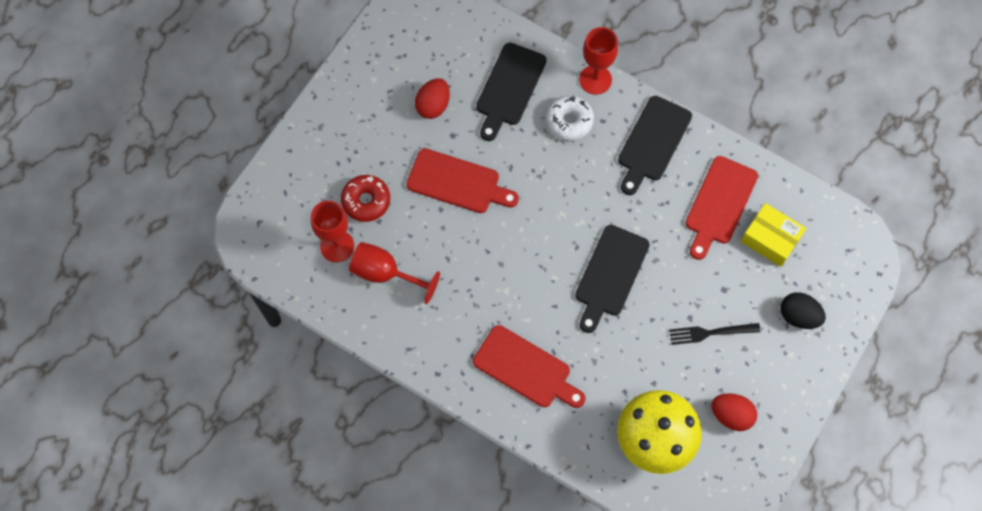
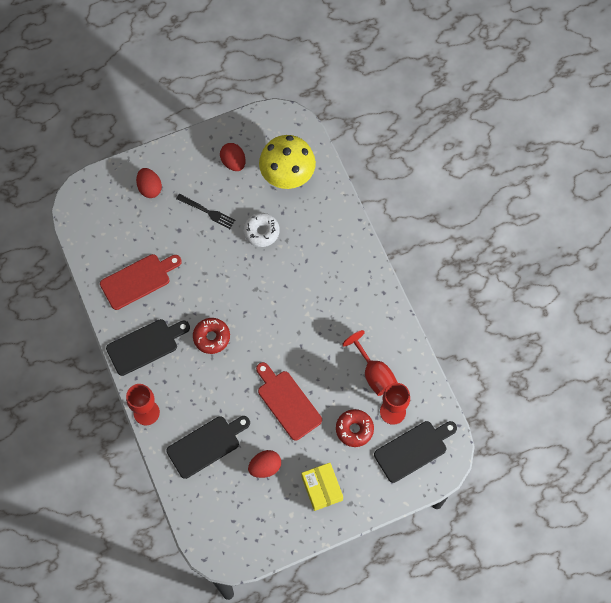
camera: 145 degrees left, 0 degrees up
(525, 369) = (329, 261): red cutting board -> none
(569, 121) = (186, 395): white donut -> white donut (261, 232)
(590, 196) = (211, 337): none -> red donut
(610, 274) = (238, 282): black cutting board -> black cutting board (413, 450)
(770, 239) = (127, 240): yellow box -> yellow box (322, 488)
(798, 316) = (150, 188): black egg -> red egg

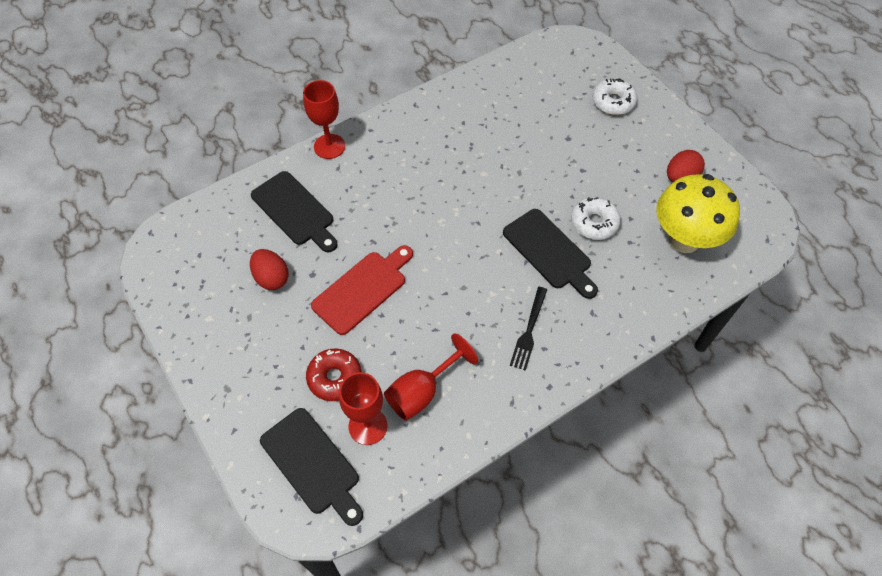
camera: 80 degrees right, 10 degrees down
(138, 280) = (492, 111): red cutting board -> none
(145, 346) = (411, 131): black cutting board -> black cutting board (549, 252)
(150, 188) = (613, 102): red egg -> white donut
(208, 212) = (602, 162): black fork -> black fork (529, 331)
(211, 337) = (436, 193): red donut -> none
(322, 488) = (246, 349): yellow box -> none

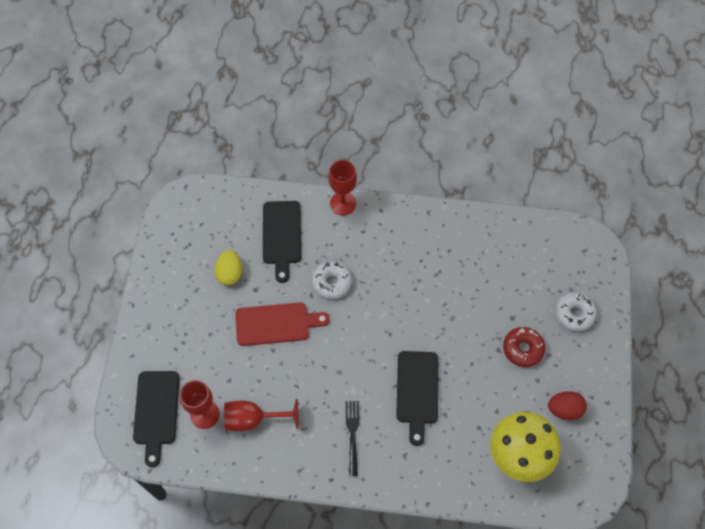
camera: 40 degrees right, 5 degrees up
(272, 278) = (230, 273): red egg -> yellow egg
(334, 378) = (211, 369): red donut -> red donut (523, 349)
(529, 331) = (352, 434): black fork -> black fork turned 120 degrees clockwise
(594, 223) = (467, 395): white donut -> white donut (332, 282)

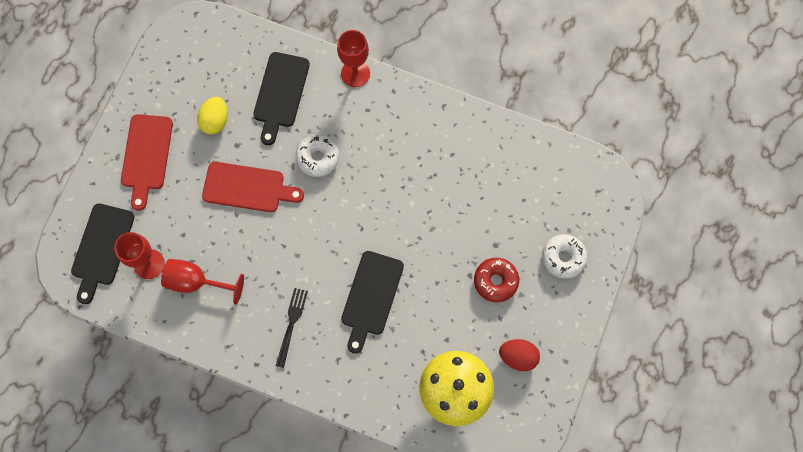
camera: 15 degrees right, 10 degrees up
(175, 319) = (146, 156): none -> red cutting board

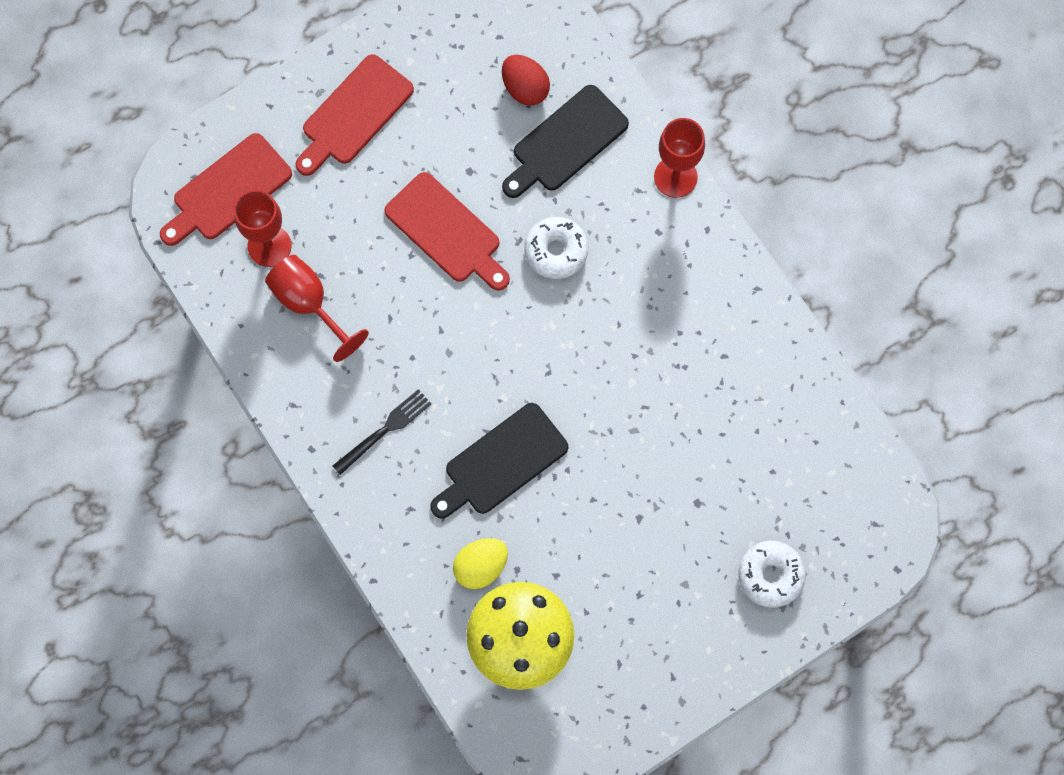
camera: 35 degrees right, 0 degrees up
(101, 248) = (228, 190): black cutting board -> red cutting board
(215, 121) = (464, 124): yellow egg -> yellow egg (481, 566)
(495, 281) = (666, 546): red donut -> none
(518, 356) = (627, 655): red egg -> red egg (525, 88)

